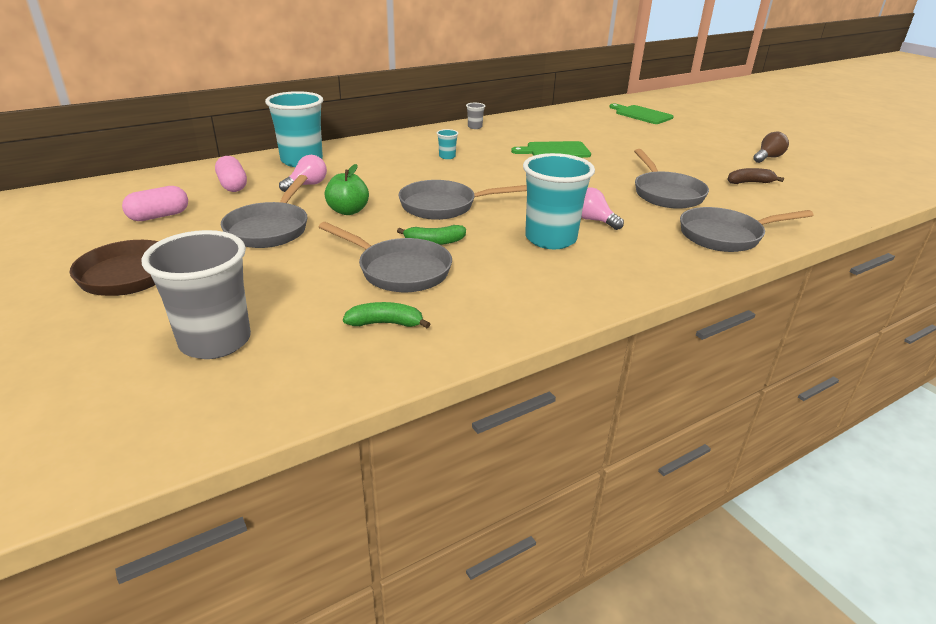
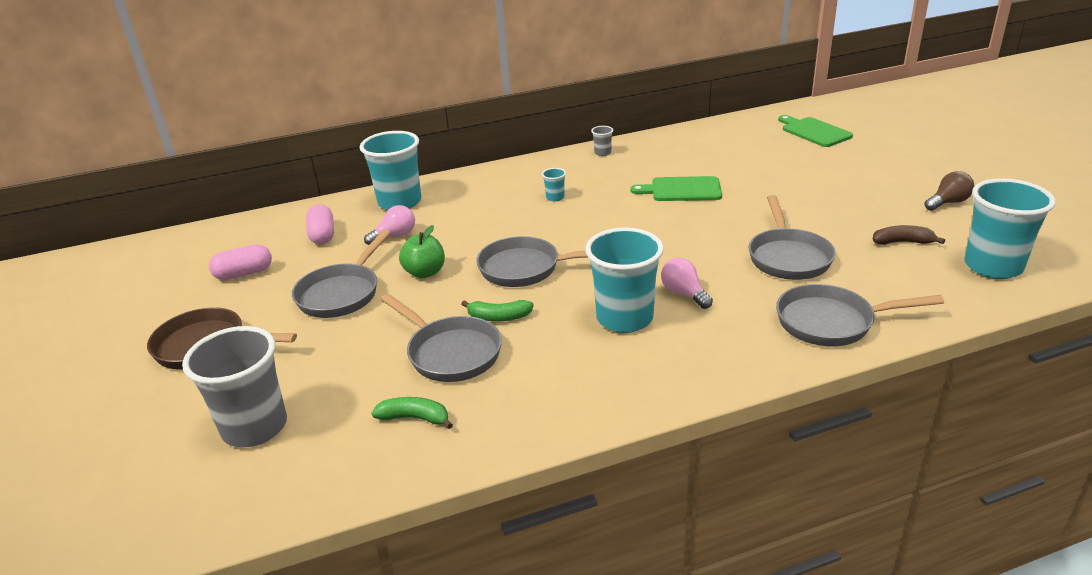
camera: 15 degrees right, 0 degrees up
(825, 196) = (993, 266): none -> turquoise cup

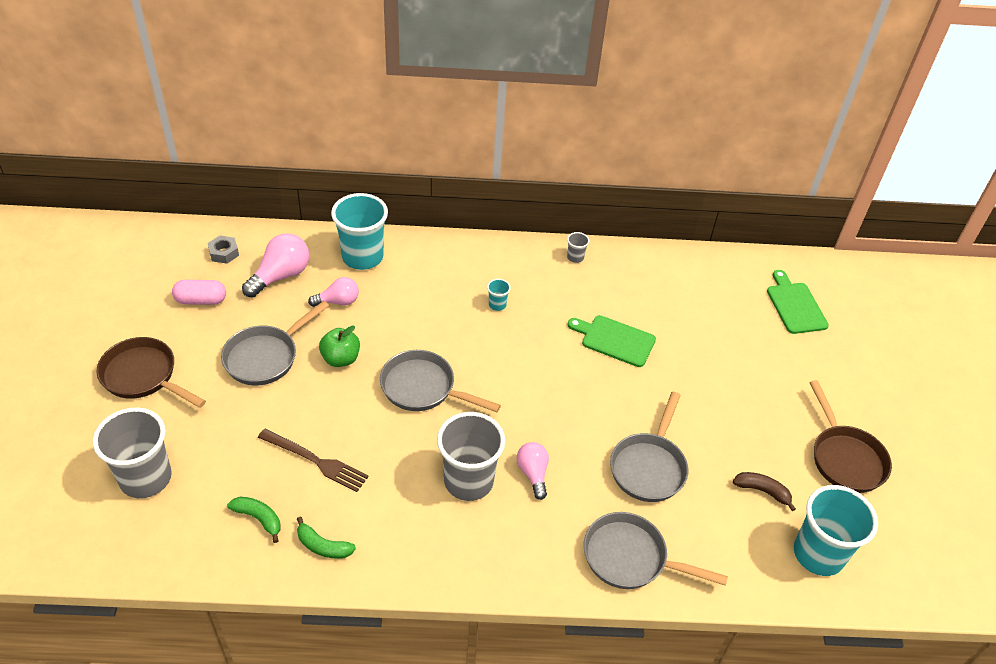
camera: 15 degrees right, 15 degrees up
(250, 236) = (224, 253): none -> grey nut
(322, 235) = (281, 276): pink capsule -> pink light bulb
(450, 352) = (316, 461): grey pan -> brown fork
(498, 317) = (372, 437): green banana -> green banana (323, 546)
(624, 318) = (468, 481): turquoise cup -> grey cup
(948, 202) = (845, 458): brown light bulb -> brown pan

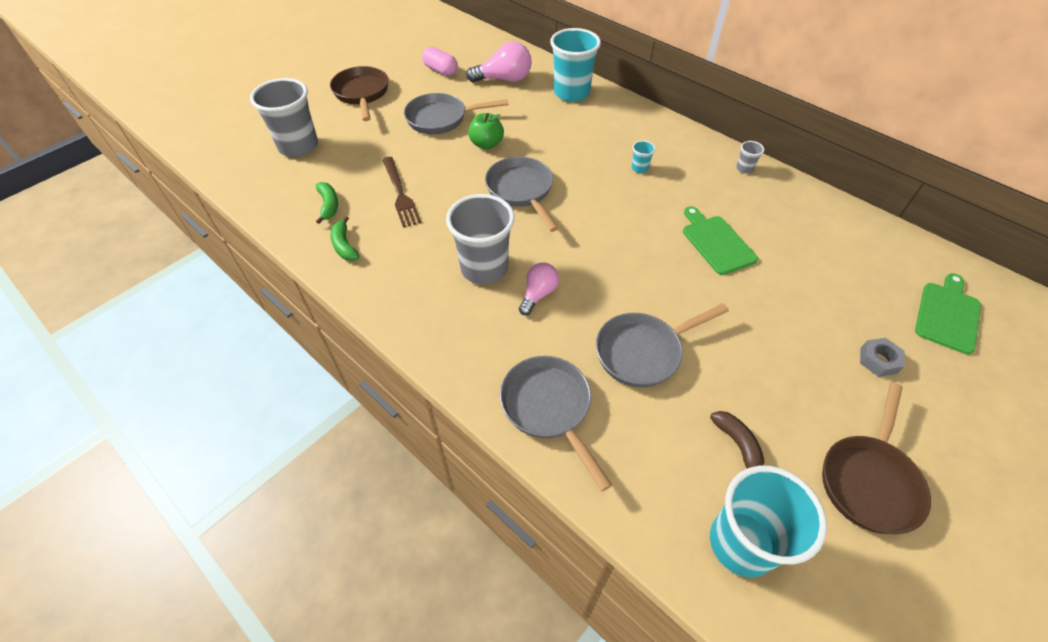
camera: 45 degrees right, 5 degrees up
(224, 253) = (484, 52): grey nut -> grey nut (878, 360)
(338, 301) = (524, 110): pink light bulb -> none

